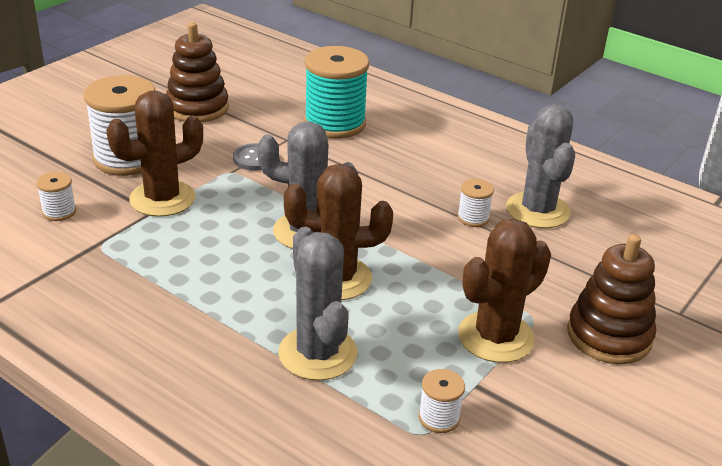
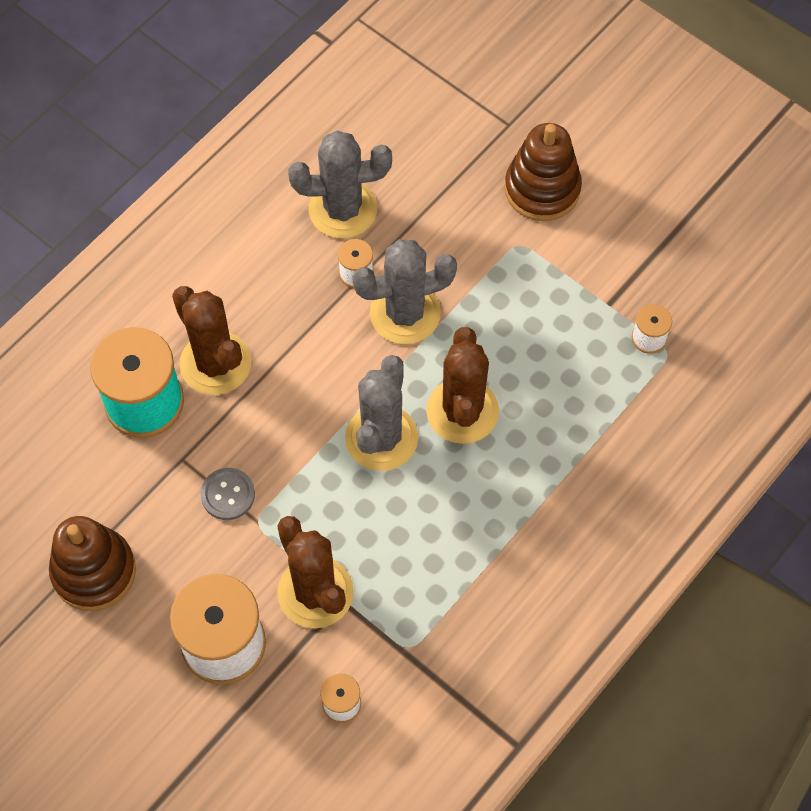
camera: 85 degrees left, 30 degrees up
(317, 353) = (573, 430): grey cactus -> grey cactus (405, 313)
(495, 337) = (547, 280): brown cactus -> brown cactus (215, 363)

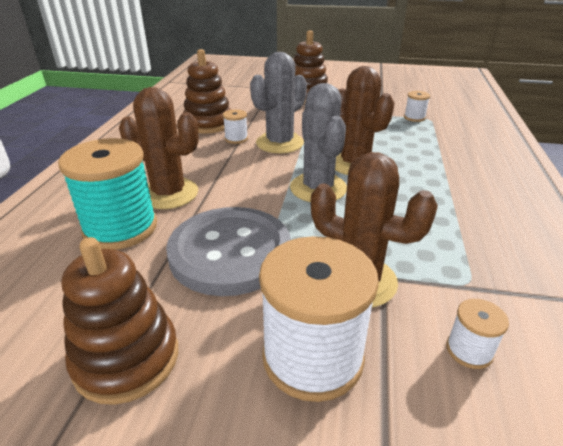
camera: 30 degrees left, 30 degrees down
(228, 495) = (230, 252): grey button -> grey button, size x2.37
(342, 209) = (208, 124): grey cactus -> brown stacking toy

